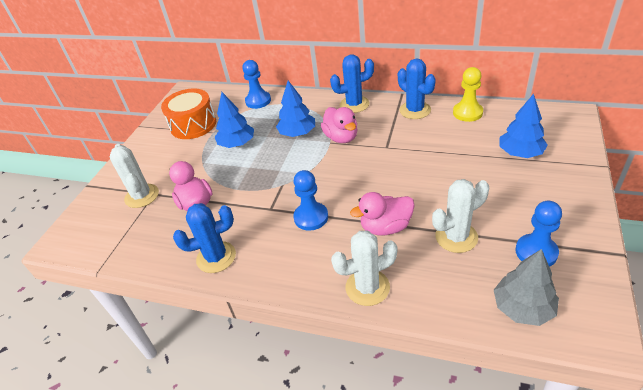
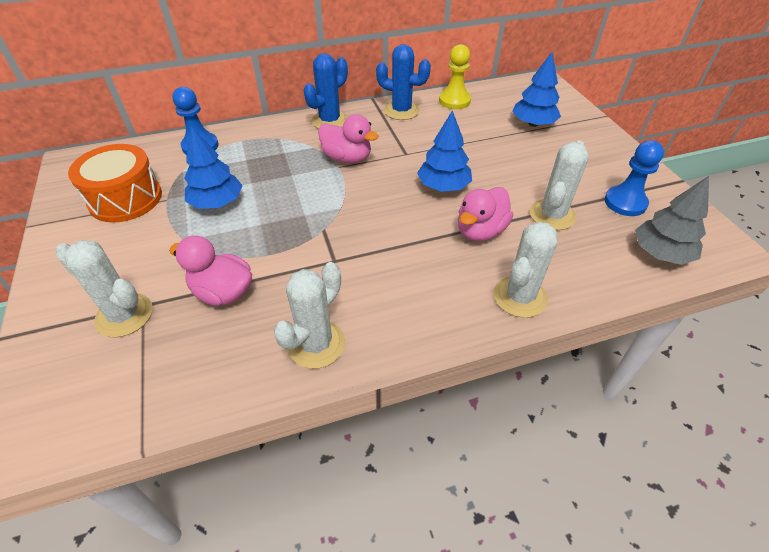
camera: 40 degrees left, 5 degrees up
(216, 257) = (316, 344): blue cactus -> white cactus
(297, 133) = (289, 168): blue tree -> blue tree (443, 186)
(311, 217) = (392, 251): blue pawn -> none

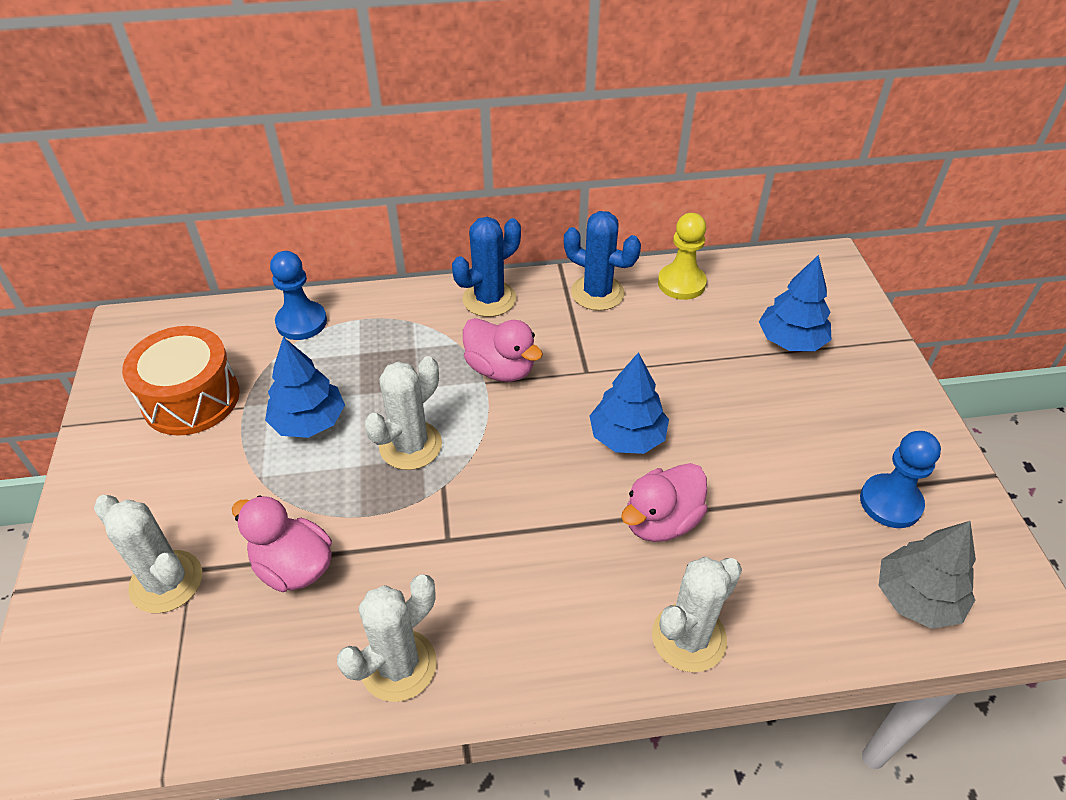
camera: 10 degrees right, 0 degrees up
(552, 215) = (773, 509): white cactus -> white cactus (410, 445)

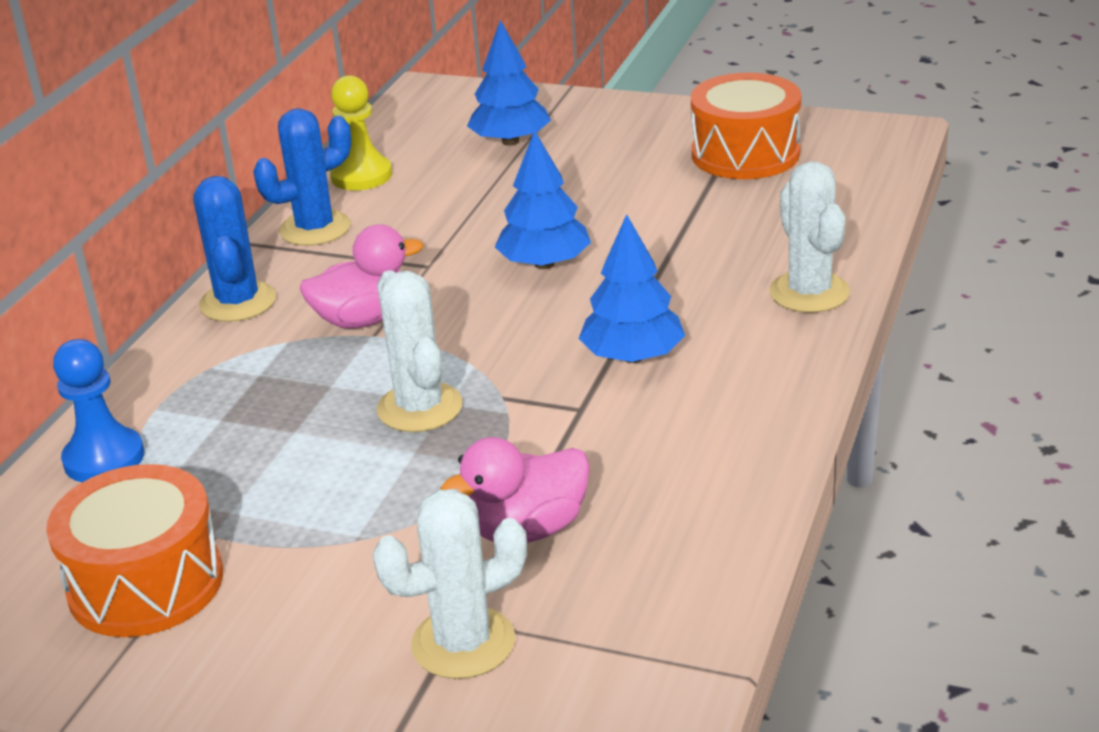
camera: 60 degrees left, 15 degrees down
(309, 421) = (301, 481): blue tree -> blue tree (633, 356)
(398, 665) = (719, 473): white cactus -> none
(661, 521) = (668, 272): pink duck -> none
(890, 502) = (745, 154): blue pawn -> orange drum
(916, 598) = (849, 174): grey tree -> none

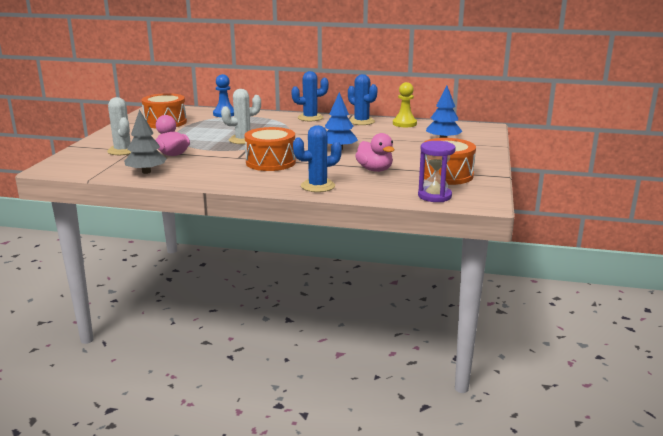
camera: 80 degrees right, 10 degrees down
(364, 319) = (298, 131): pink duck -> pink duck (375, 170)
(633, 356) = (270, 162): blue tree -> orange drum
(688, 562) = (146, 172): none -> grey tree
(809, 292) = (318, 186): white cactus -> blue cactus
(864, 173) = (434, 196): none -> purple hourglass

